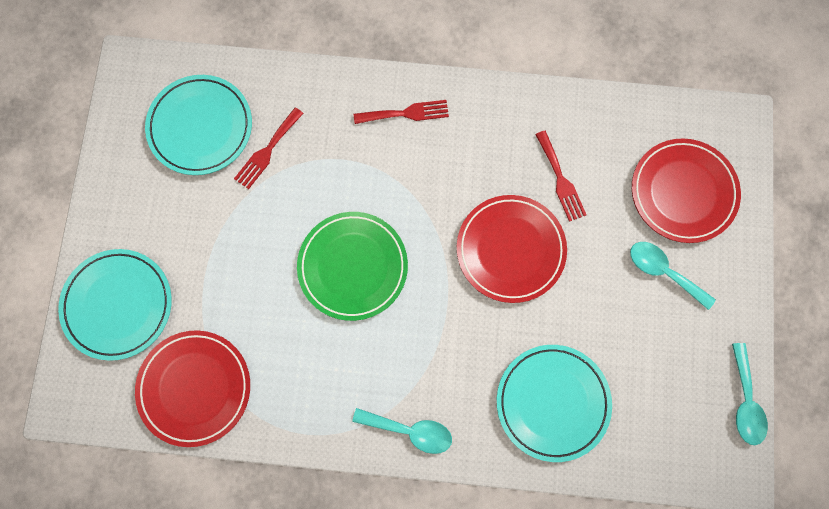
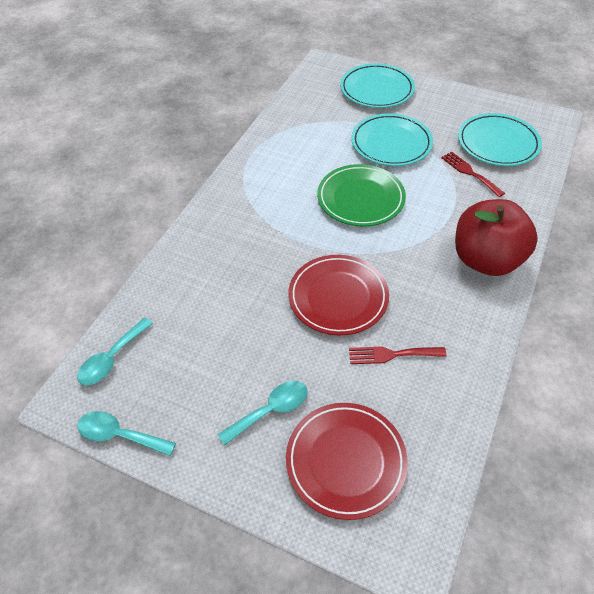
camera: 110 degrees right, 25 degrees down
(195, 388) = (308, 111): red plate -> none
(406, 113) = (486, 260): red fork -> red apple
(410, 430) = (226, 201): turquoise spoon -> turquoise spoon (112, 358)
(552, 402) = (200, 288): turquoise plate -> turquoise plate (391, 143)

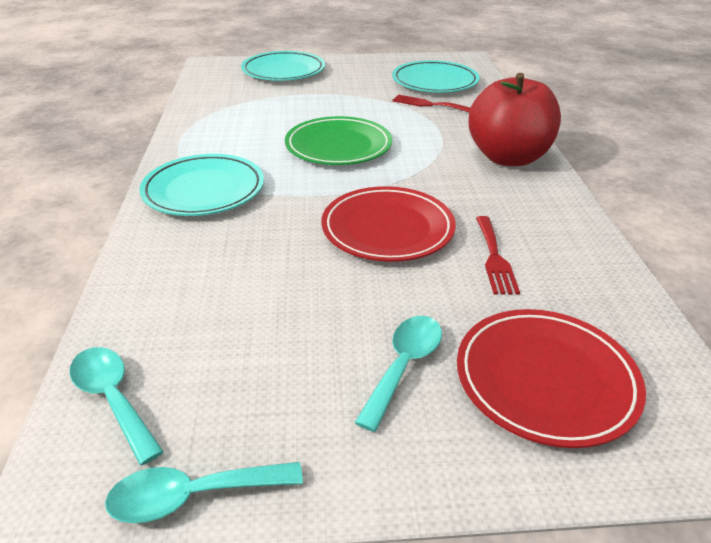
camera: 30 degrees left, 15 degrees down
(112, 358) = (113, 398): turquoise spoon -> turquoise spoon turned 135 degrees clockwise
(391, 143) = (333, 102): turquoise plate -> turquoise plate (204, 190)
(392, 354) = (494, 258): red fork -> red fork turned 60 degrees counterclockwise

